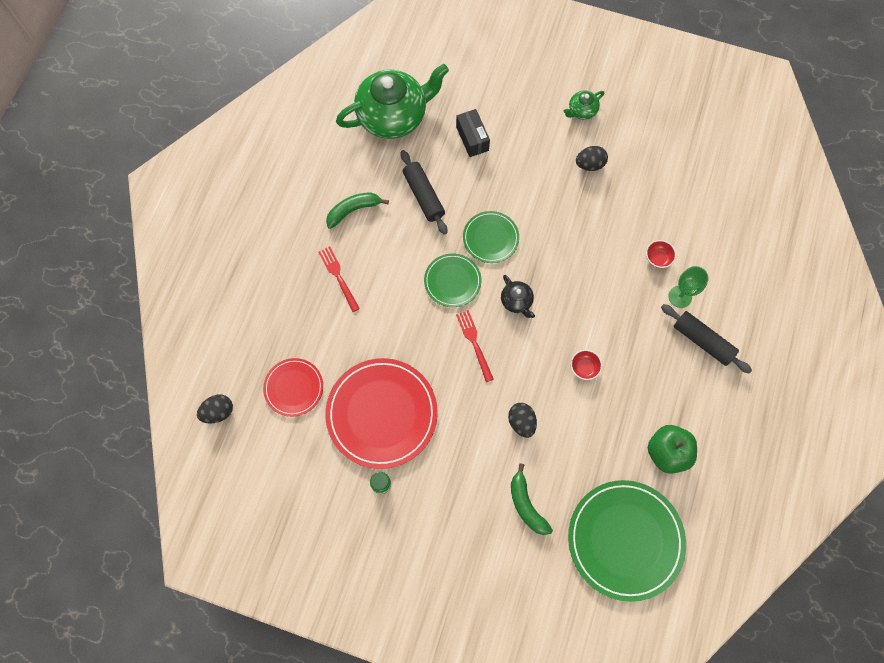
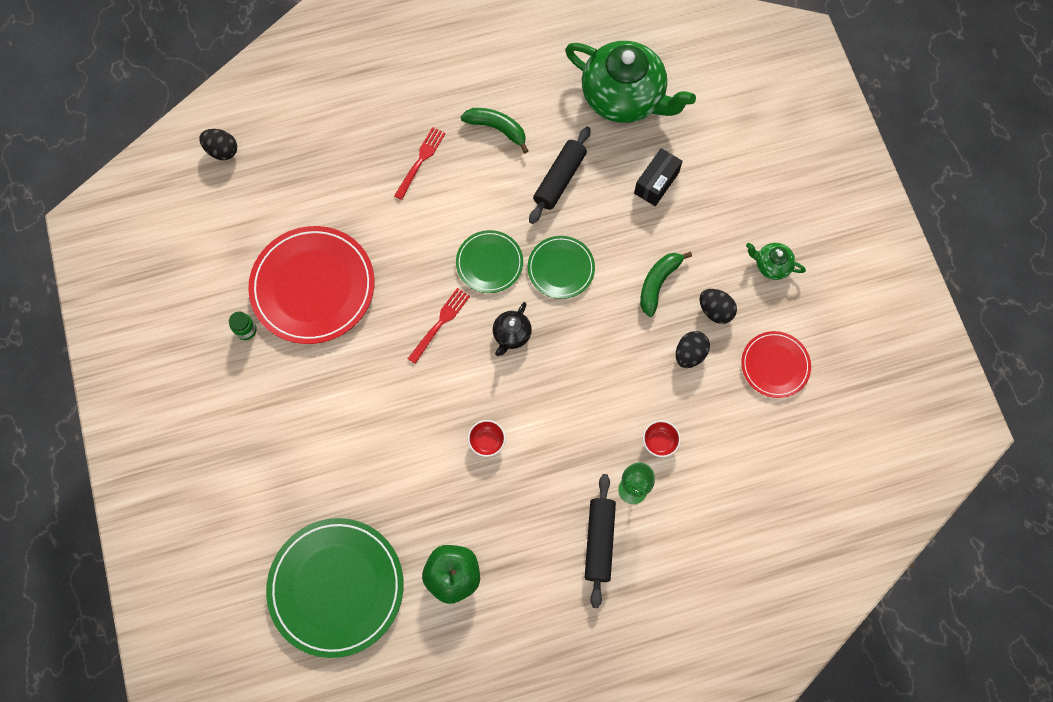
camera: 55 degrees right, 0 degrees up
(294, 388) = (286, 196): red plate -> red plate (775, 365)
(521, 422) = (389, 417): black egg -> black egg (690, 354)
(526, 505) = (310, 472): green banana -> green banana (658, 283)

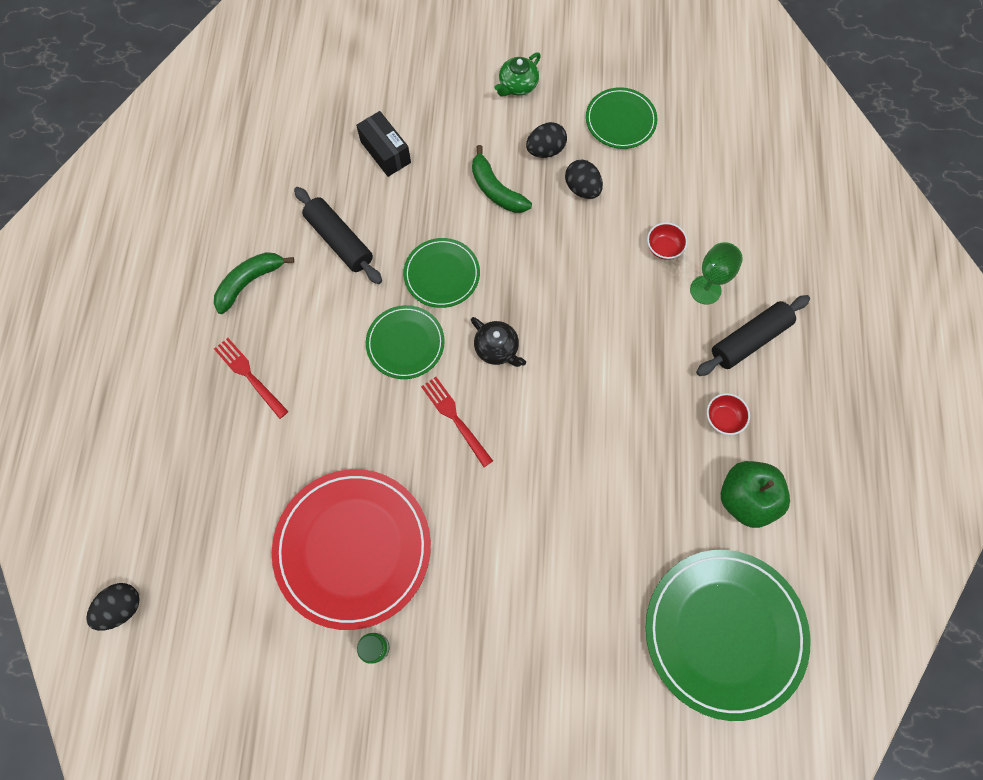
camera: 70 degrees left, 0 degrees up
(487, 441) = (608, 414): red bowl -> red bowl (723, 418)
(599, 541) = (749, 340): black rolling pin -> black rolling pin turned 60 degrees counterclockwise
(624, 97) = (274, 147): green teapot -> none
(775, 365) = (620, 120): red plate -> green plate

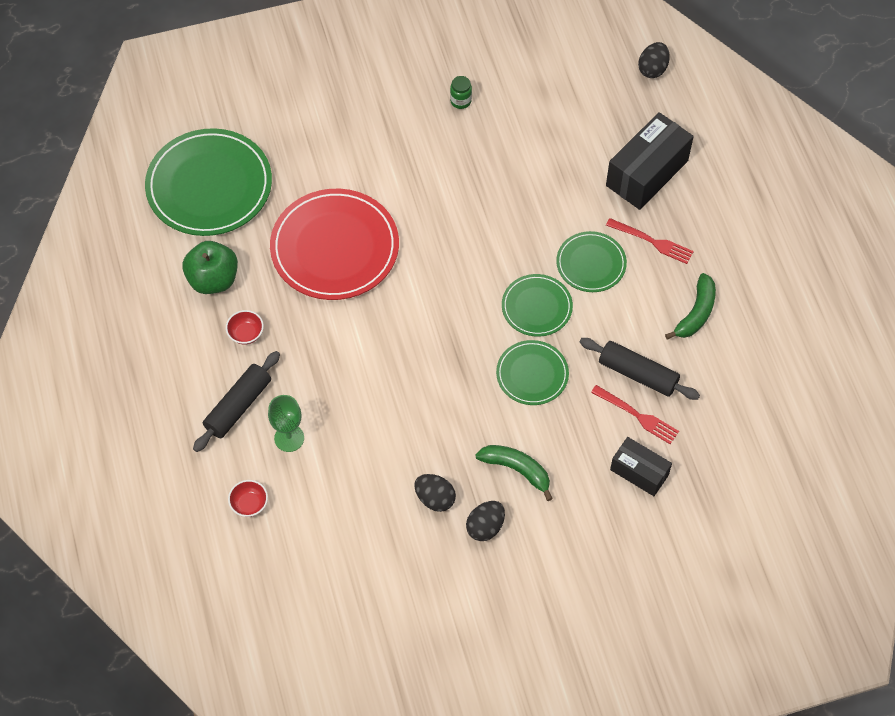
camera: 160 degrees right, 10 degrees down
(209, 462) = (647, 173): none -> black box
(353, 548) = (506, 153): red plate -> red plate (335, 247)
(455, 418) = (469, 263): red fork -> red fork (638, 416)
(497, 348) = (457, 328): black teapot -> none
(517, 85) = (541, 590): green teapot -> none
(620, 120) = (421, 586): green plate -> green plate (591, 264)
(663, 248) = (338, 465): red bowl -> red bowl (249, 504)

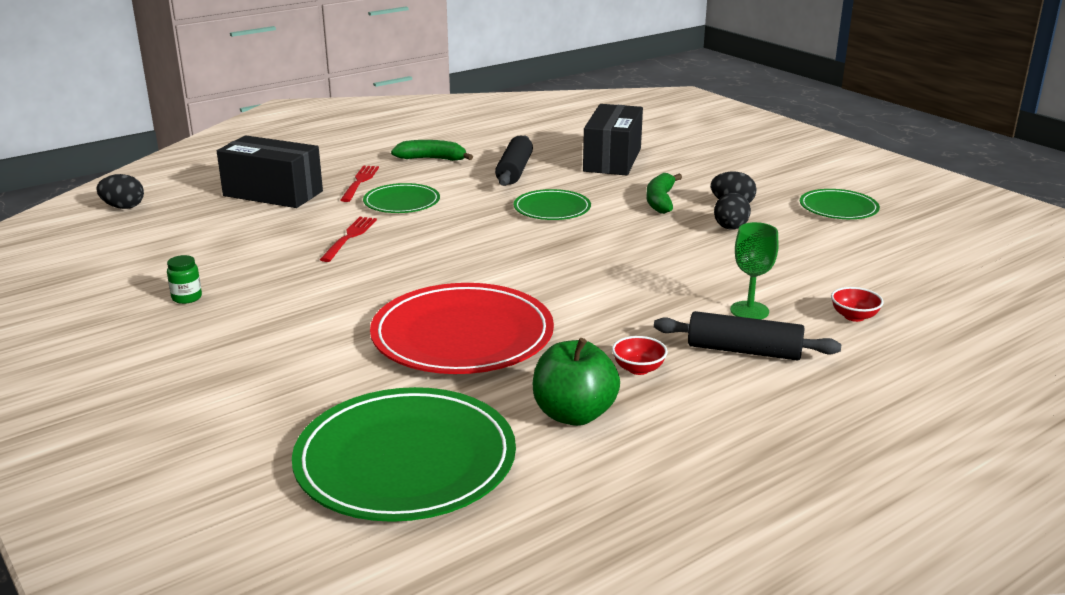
camera: 110 degrees left, 35 degrees down
(536, 307) = (471, 217): green plate -> green plate (838, 208)
(638, 416) = (558, 166): red fork -> red fork (349, 237)
(639, 472) = (612, 160): black box -> black box, size x1.66

